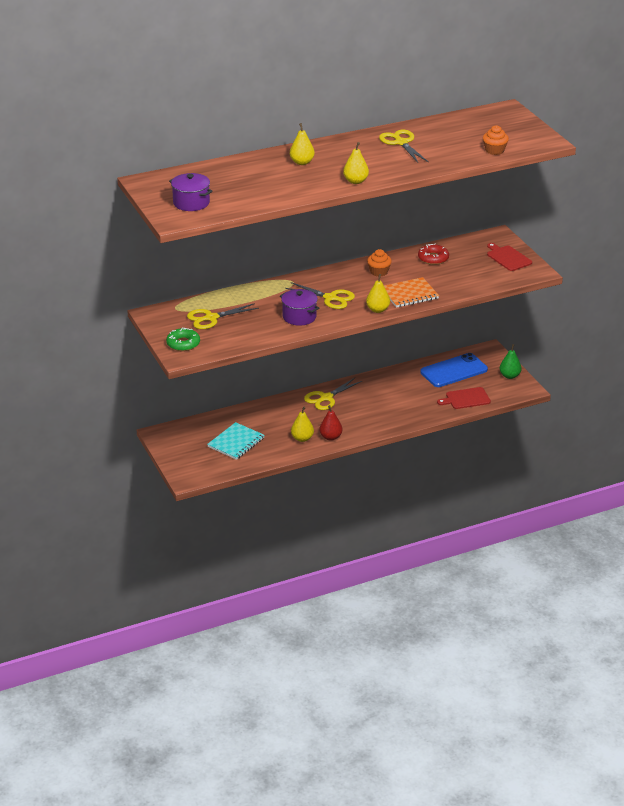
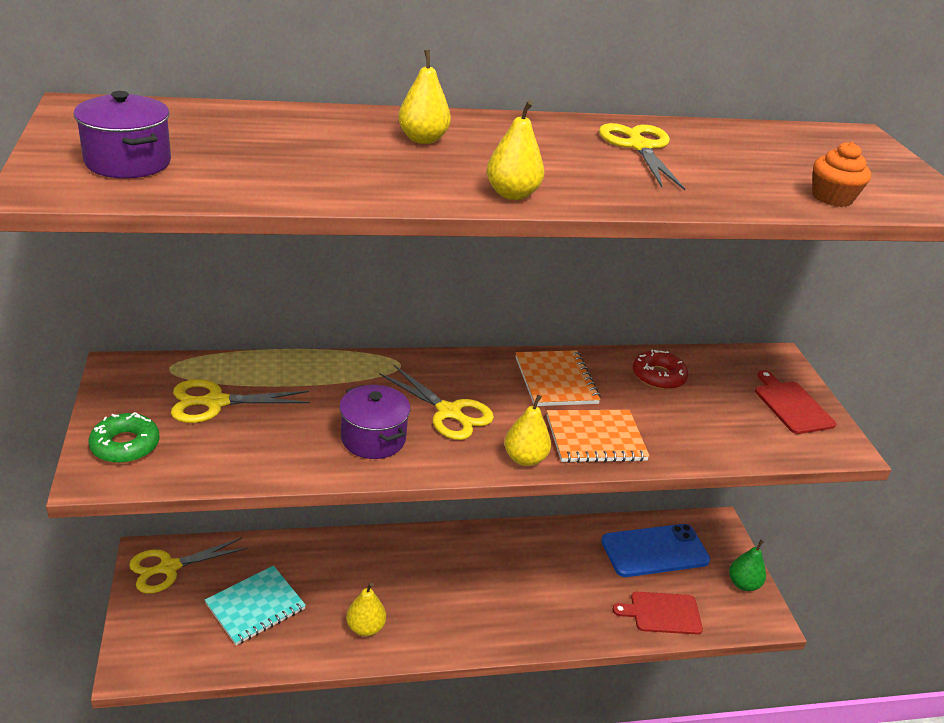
camera: 10 degrees right, 0 degrees up
(326, 398) = (438, 552): yellow scissors -> yellow scissors (169, 567)
(330, 437) = (413, 637): red pear -> none
(379, 272) = (555, 380): orange cupcake -> orange notebook

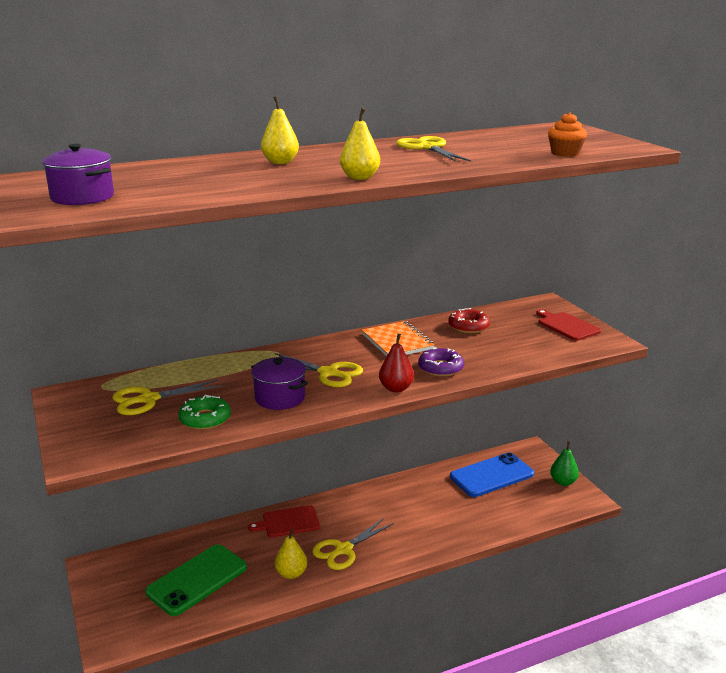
camera: 10 degrees left, 10 degrees down
(125, 445) = (90, 437): green donut -> green donut (205, 419)
(169, 567) = (115, 570): yellow scissors -> yellow scissors (343, 550)
(255, 606) = (197, 580): turquoise notebook -> green phone
(525, 458) = (396, 388): yellow pear -> red pear
(595, 438) = (440, 368): orange notebook -> purple donut
(662, 613) = (512, 513): red cutting board -> red cutting board (288, 522)

